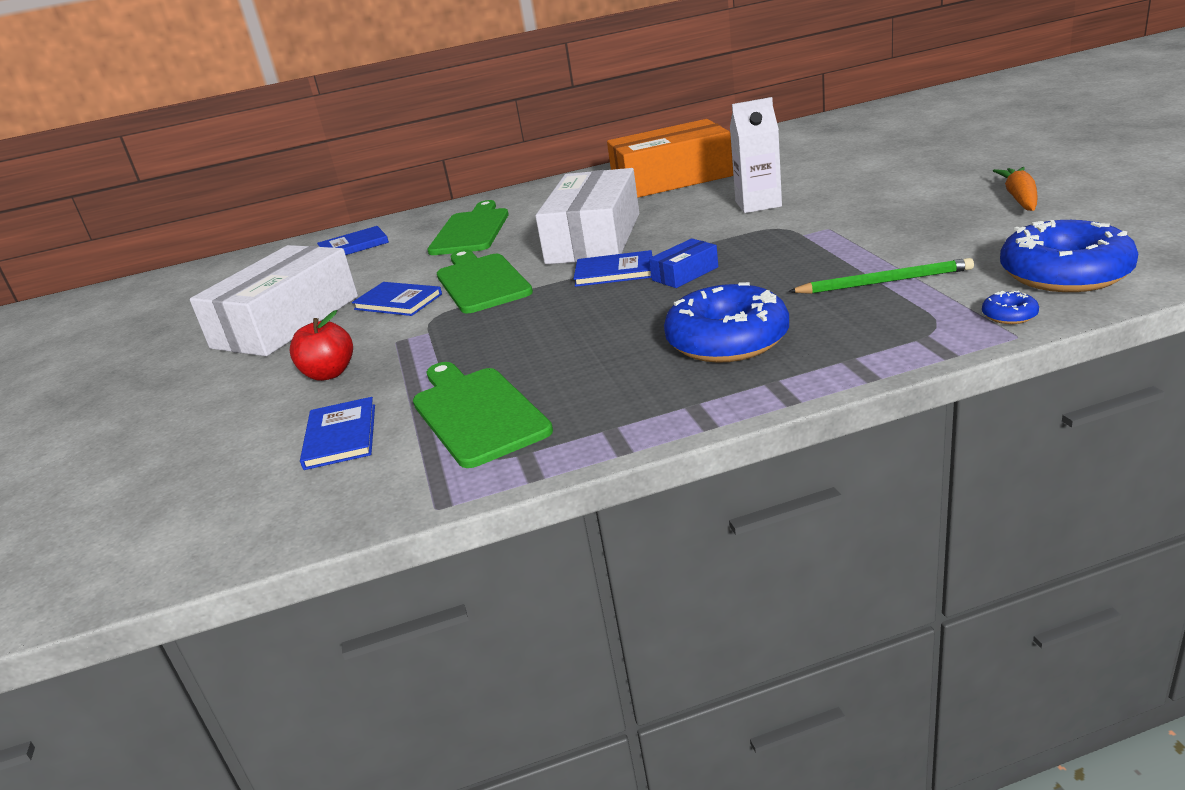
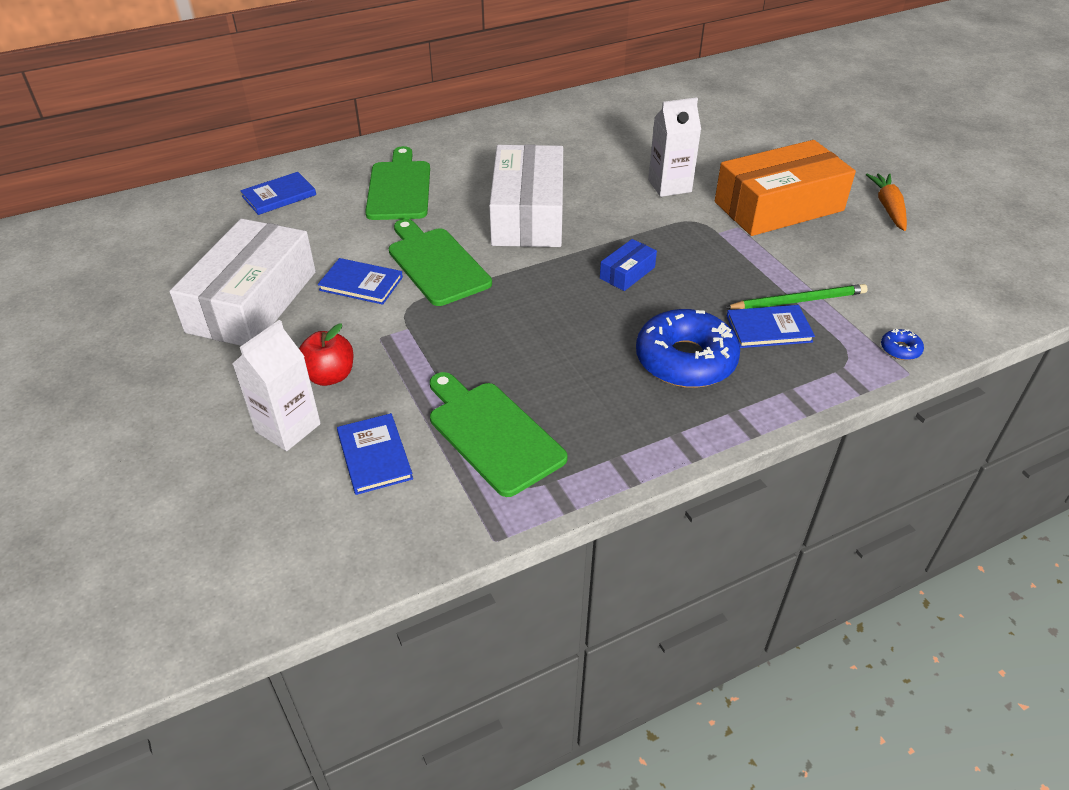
camera: 15 degrees left, 15 degrees up
(265, 416) = (288, 427): none -> white carton
(614, 272) = (561, 263): blue book -> blue book (769, 329)
(671, 179) = (579, 138): orange box -> orange box (778, 206)
(1064, 273) = (934, 305): blue donut -> none

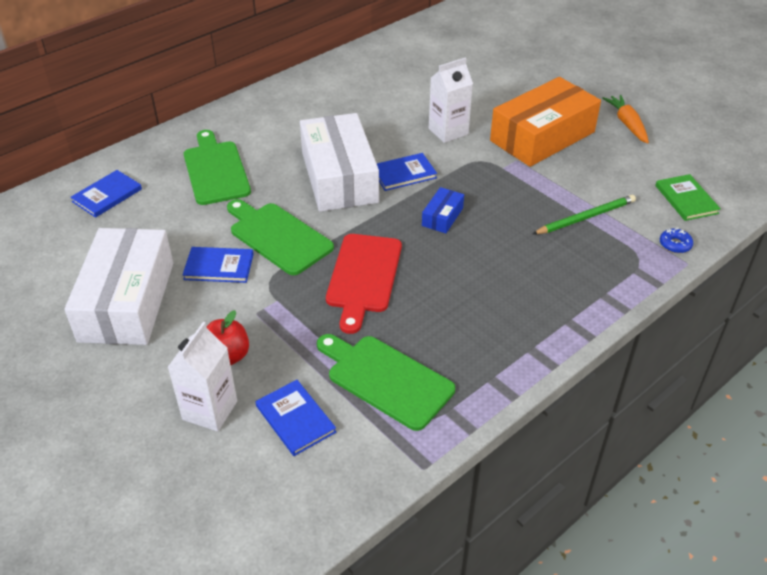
camera: 15 degrees left, 0 degrees up
(512, 321) = (363, 277): none -> red cutting board
(685, 360) = (516, 285): blue donut -> none
(769, 329) = (571, 246): blue book -> blue book (403, 174)
(933, 301) = (686, 199): none -> green book

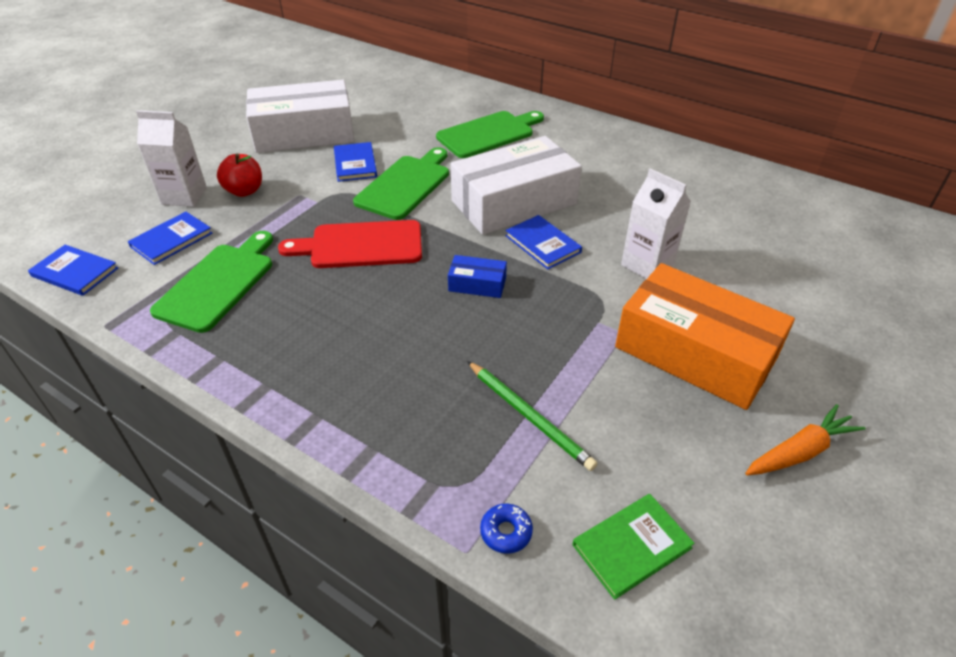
camera: 75 degrees right, 0 degrees up
(107, 195) = (430, 95): blue book -> blue book (75, 272)

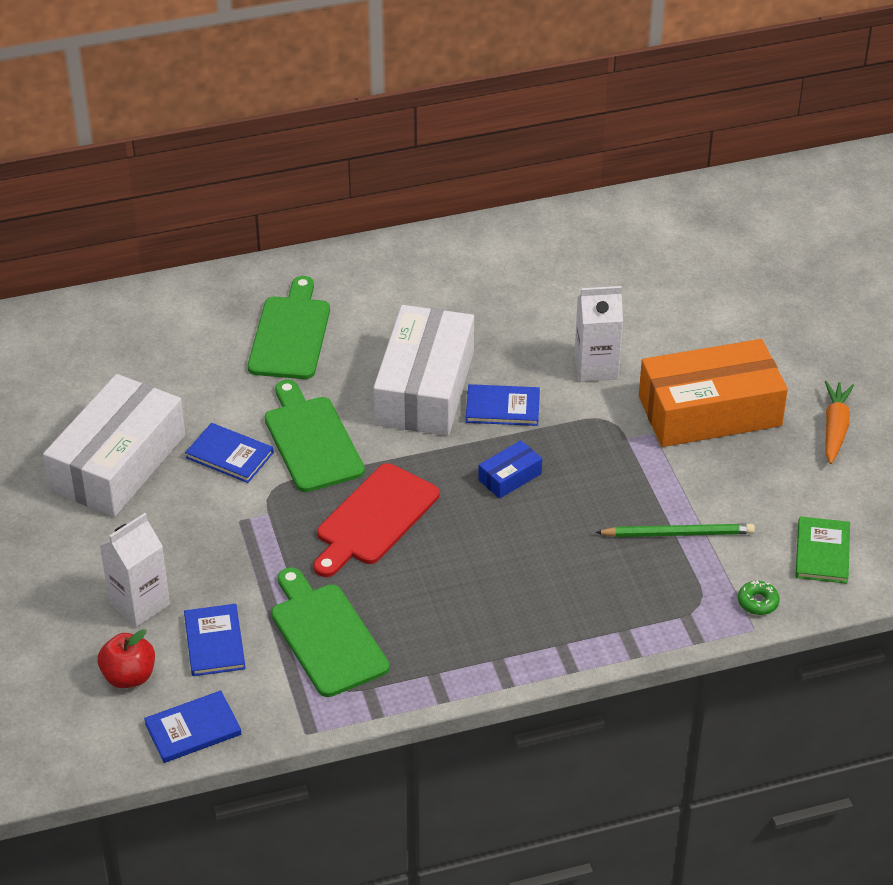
camera: 50 degrees left, 0 degrees up
(244, 191) = (184, 556): red apple -> red apple (129, 676)
(506, 532) = (758, 602): blue donut -> green donut

